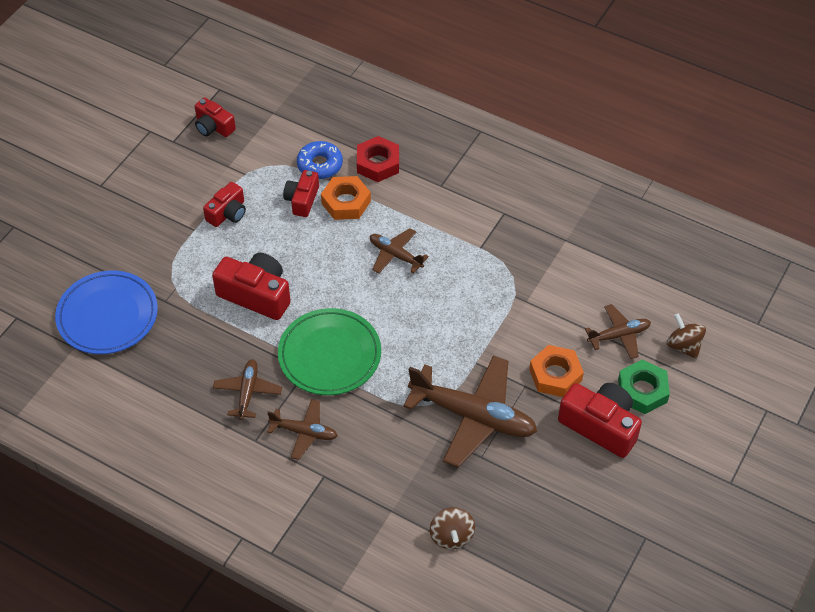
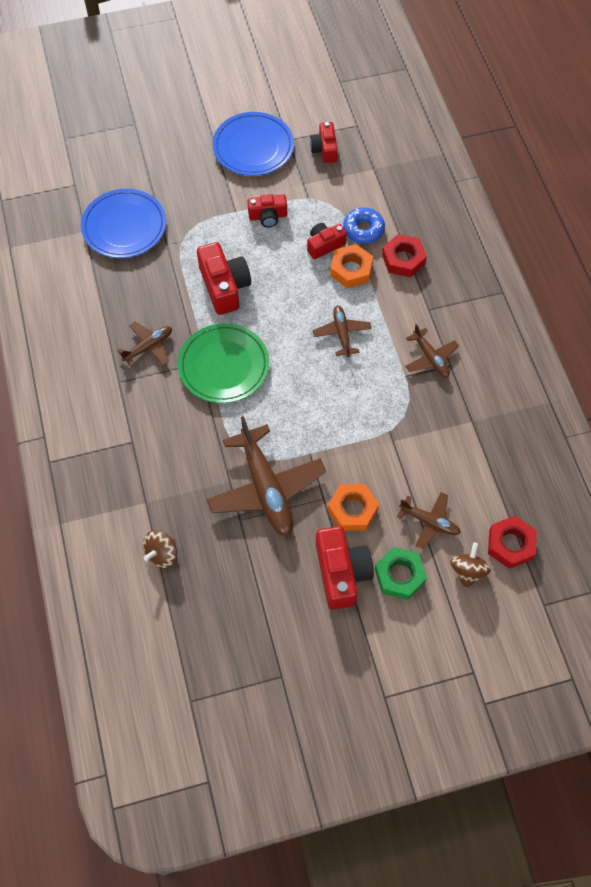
camera: 45 degrees right, 10 degrees up
(149, 168) = (253, 147): none -> blue plate
(304, 432) = (152, 403): brown plane -> brown plane (430, 358)
(690, 302) = (510, 544): none -> red nut

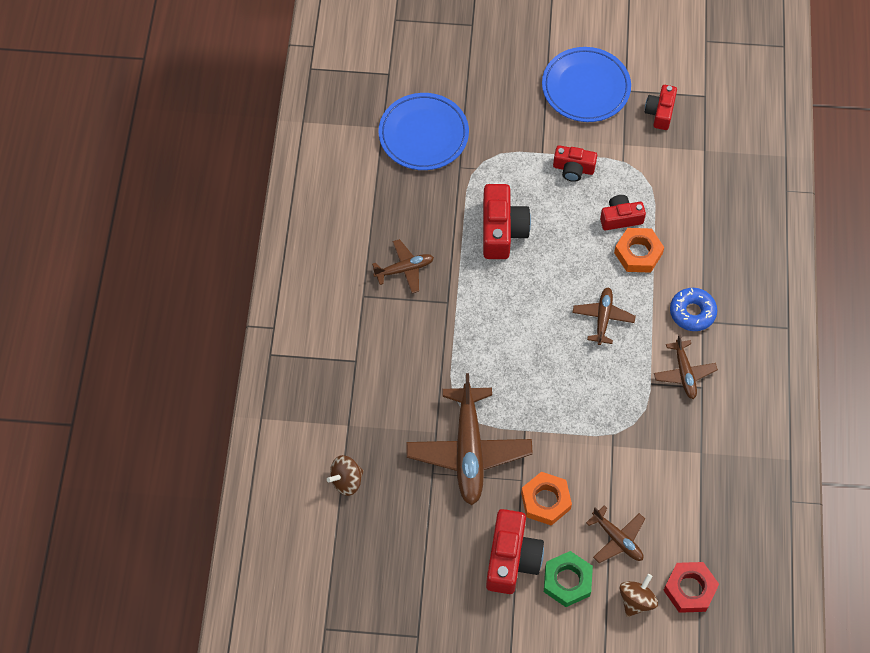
camera: 20 degrees right, 0 degrees up
(224, 366) = (472, 313): green plate -> none
(363, 229) = (667, 214): blue donut -> blue donut (692, 312)
(403, 259) = (697, 259): red nut -> none

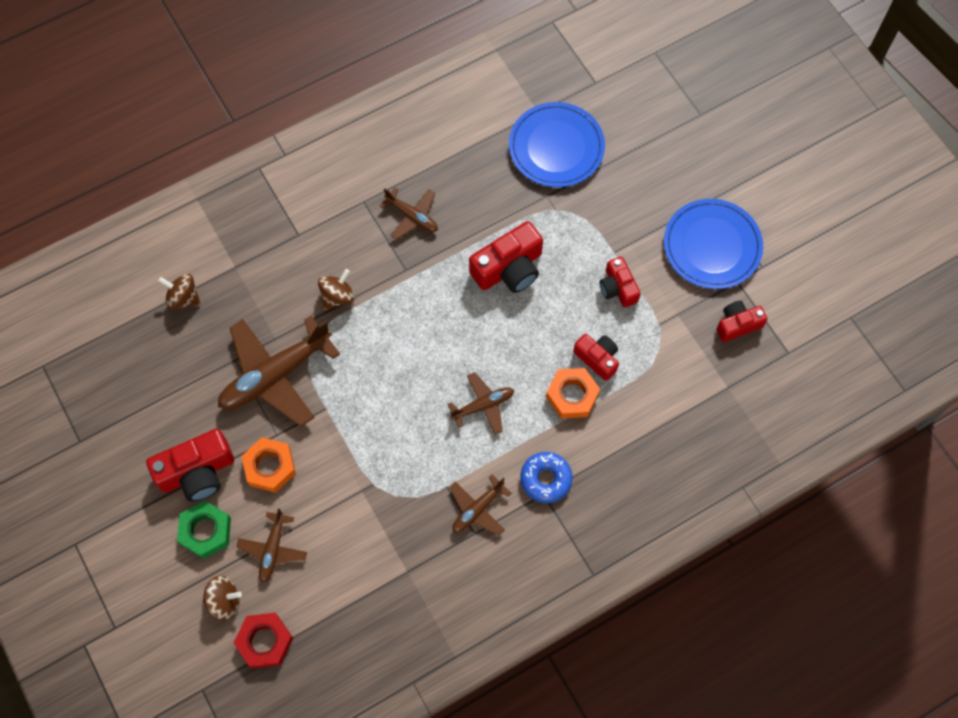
camera: 55 degrees right, 5 degrees up
(433, 364) = (337, 296): none -> brown spinning top

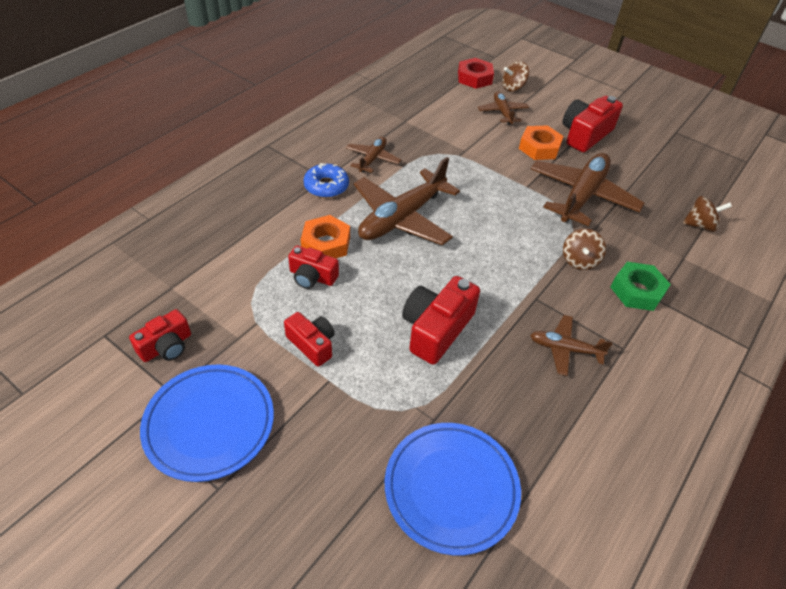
camera: 155 degrees right, 20 degrees down
(205, 531) = (552, 111): green nut -> green nut (637, 291)
(483, 406) = (402, 218): brown plane -> brown plane, size x1.92

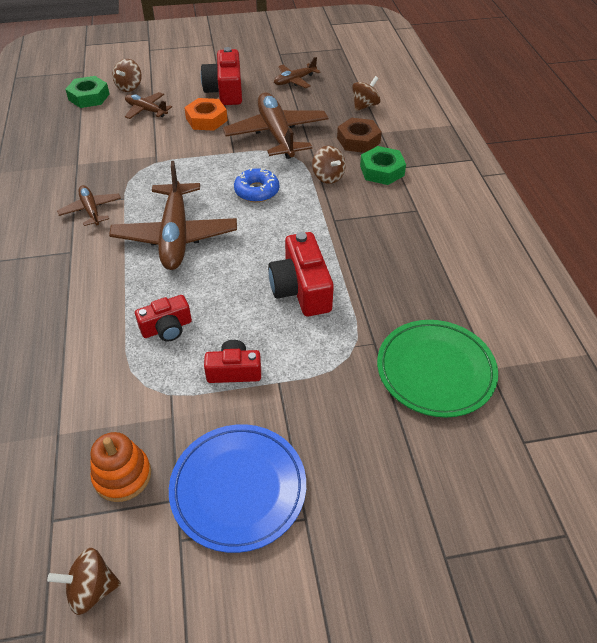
camera: 45 degrees left, 0 degrees up
(68, 396) = (92, 589): none -> brown spinning top
(166, 346) = (122, 475): red camera -> orange stacking toy
(326, 186) = (81, 256): blue donut -> blue donut (257, 191)
(326, 243) = (143, 297): orange nut -> none
(451, 488) = (435, 371): blue plate -> green plate
(474, 78) = (89, 97): red nut -> green nut
(564, 349) = (388, 237): brown plane -> brown plane (294, 80)
(650, 250) = (358, 140): none -> brown nut

